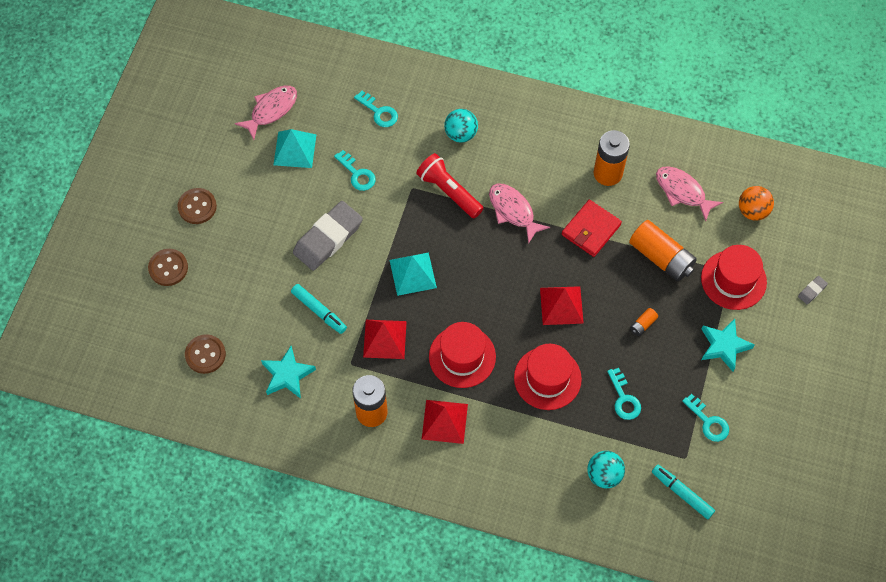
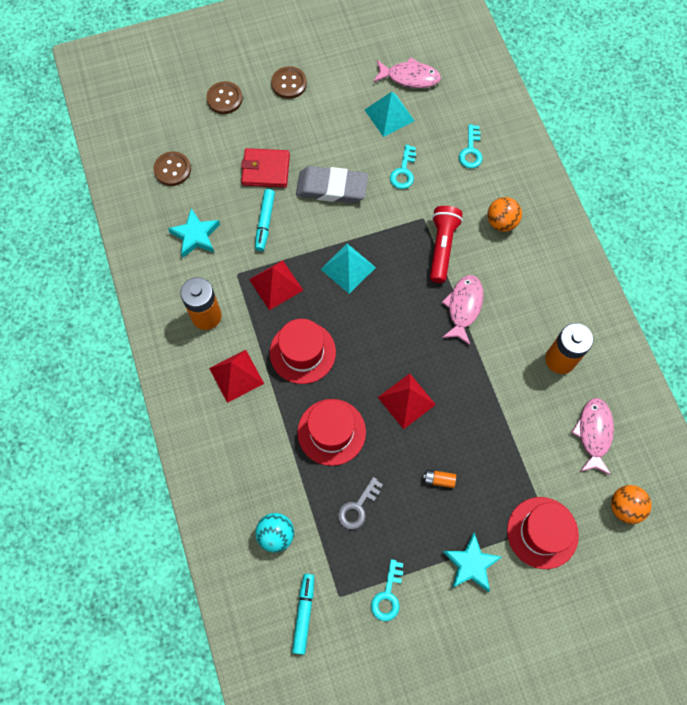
camera: 55 degrees right, 5 degrees up
(461, 134) = (501, 222): turquoise ball -> orange ball
(591, 230) = (495, 380): red wallet -> red wallet (266, 170)
(624, 398) = (358, 507): turquoise key -> grey key
(661, 257) = (515, 455): orange battery -> none
(812, 291) = (587, 612): grey eraser -> none

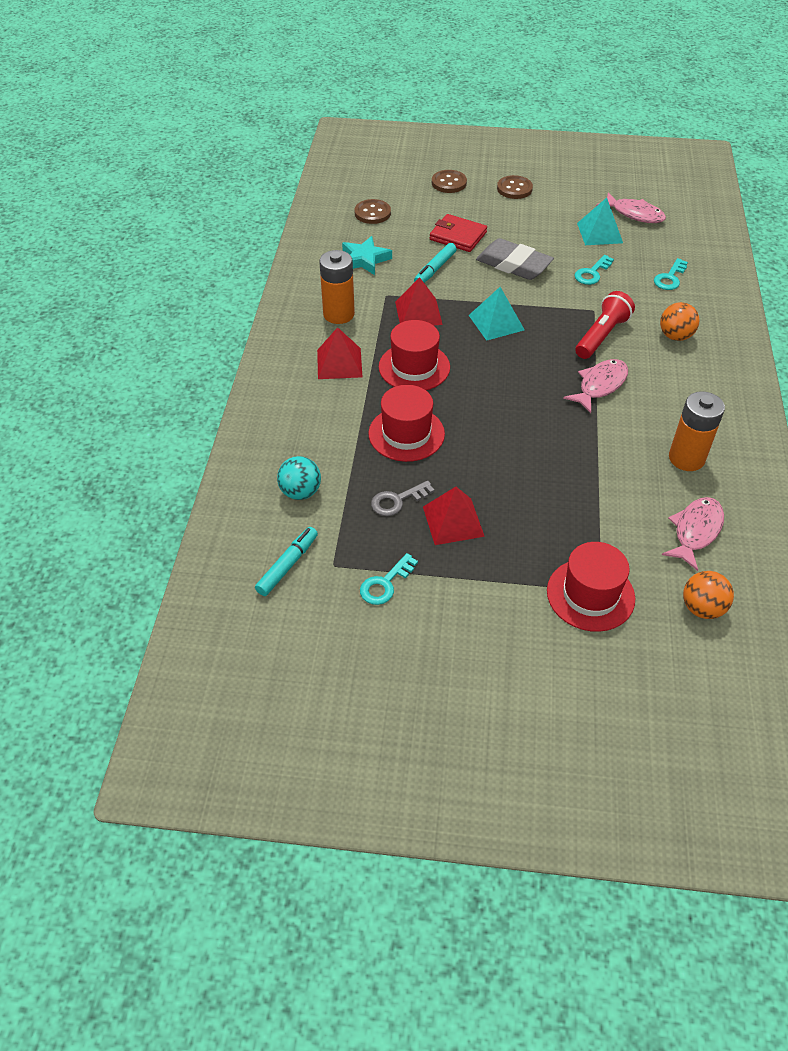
camera: 25 degrees right, 20 degrees down
(406, 400) = (498, 436): red pyramid -> red pyramid (453, 521)
(439, 480) = (497, 509): orange battery -> none
(471, 564) = (493, 592): turquoise star -> none

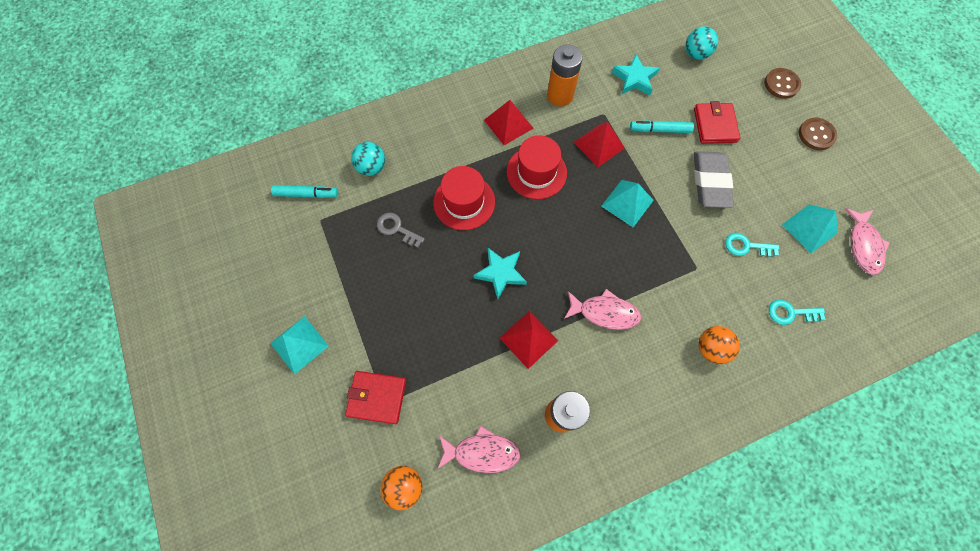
camera: 60 degrees right, 20 degrees up
(372, 213) = (695, 54): brown button -> turquoise ball
(385, 583) = (320, 259): turquoise key -> none
(453, 521) = (397, 273): red pyramid -> red pyramid (528, 339)
(484, 643) = (299, 344): none -> turquoise pyramid
(510, 439) = (500, 273): none -> turquoise star
(590, 595) = (377, 397): red hat -> red wallet
(601, 336) = (667, 288): red flashlight -> none

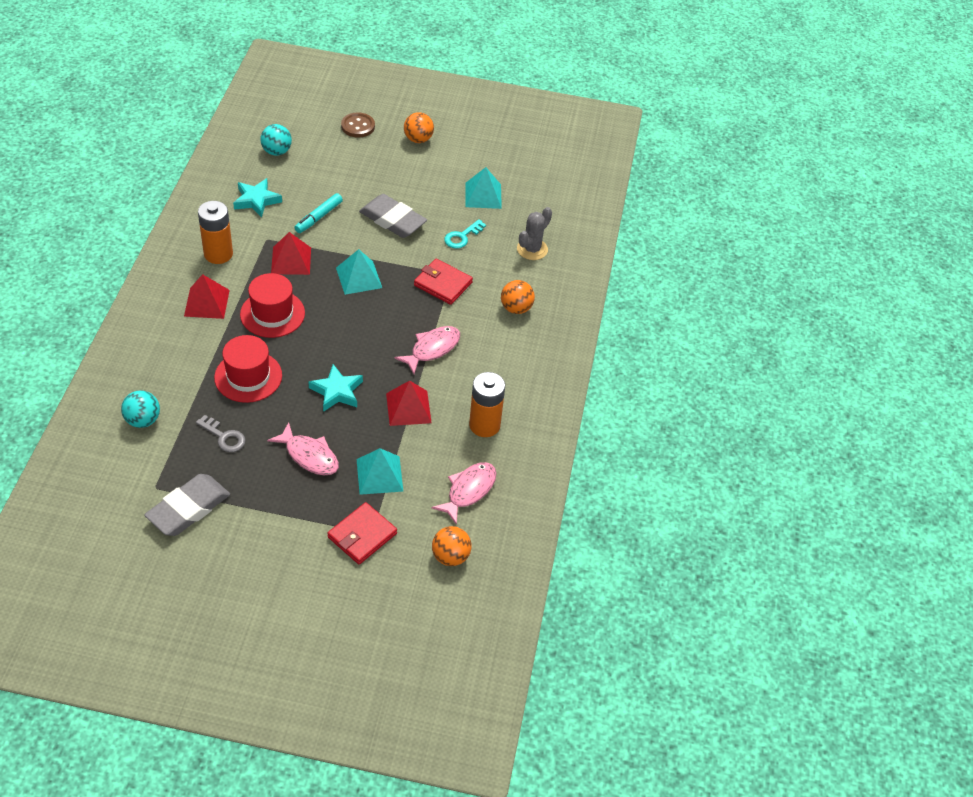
camera: 60 degrees left, 20 degrees down
(299, 344) = (262, 566): turquoise pyramid -> turquoise pyramid (379, 475)
(306, 194) = (117, 483): turquoise marker -> none
(317, 255) = (188, 509): none -> grey eraser
(397, 229) = (224, 437): grey key -> grey key turned 120 degrees counterclockwise
(715, 125) = (350, 185): red wallet -> red wallet (443, 284)
(790, 313) = (532, 249): turquoise key -> grey cactus
(816, 135) = (418, 139): brown button -> orange ball
(863, 245) = (522, 179): pink fish -> pink fish (309, 456)

